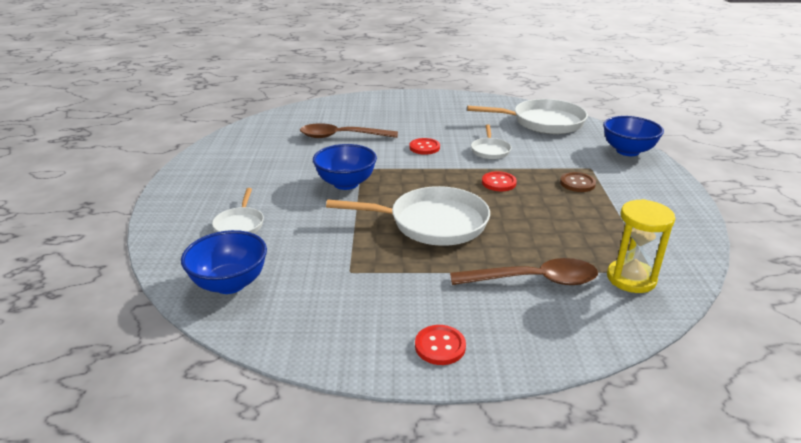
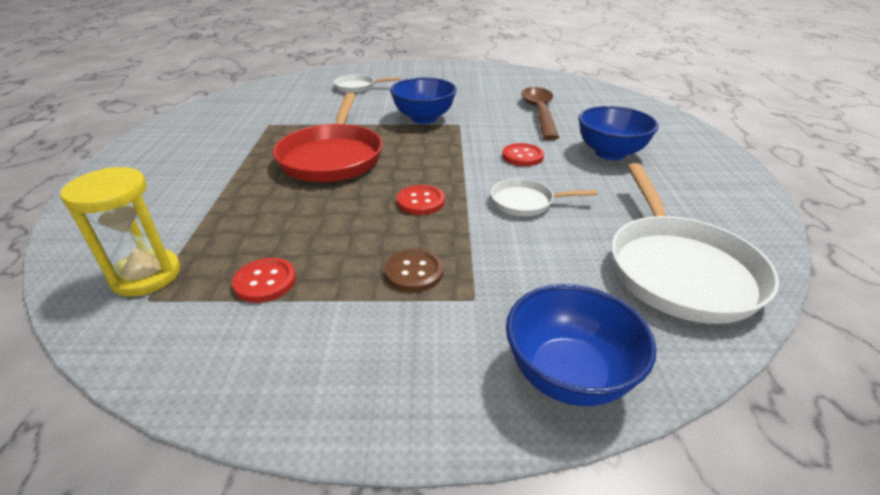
camera: 90 degrees right, 5 degrees up
(230, 284) = (278, 91): blue bowl -> blue bowl (610, 153)
(432, 223) = (332, 157): white pan -> red pan
(440, 346) = (146, 156): red button -> red button (265, 282)
(533, 280) = (195, 205): brown spoon -> none

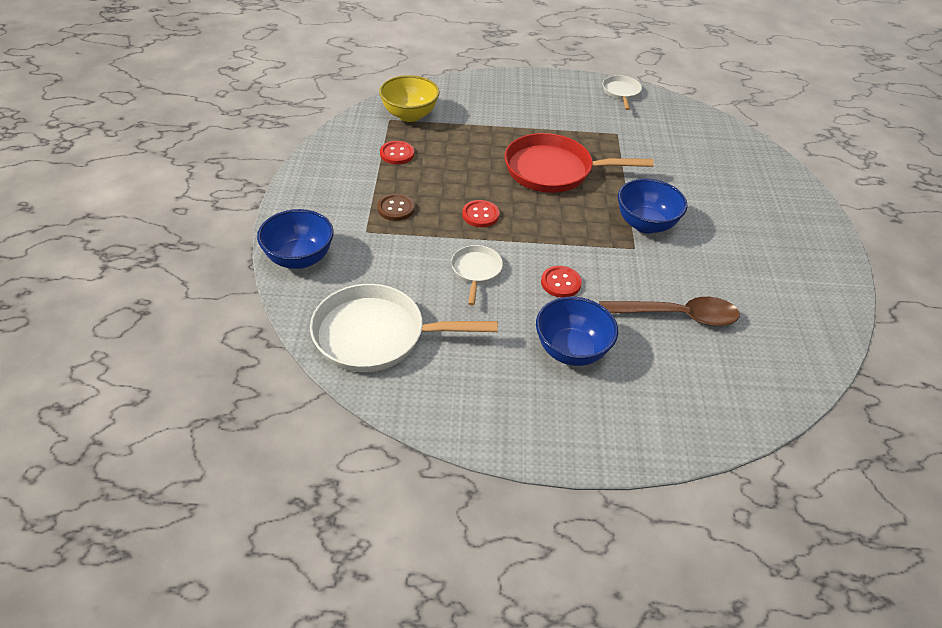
camera: 90 degrees right, 10 degrees up
(146, 275) = (409, 115): yellow hourglass -> yellow bowl
(357, 87) = (726, 180): white pan -> white pan (621, 93)

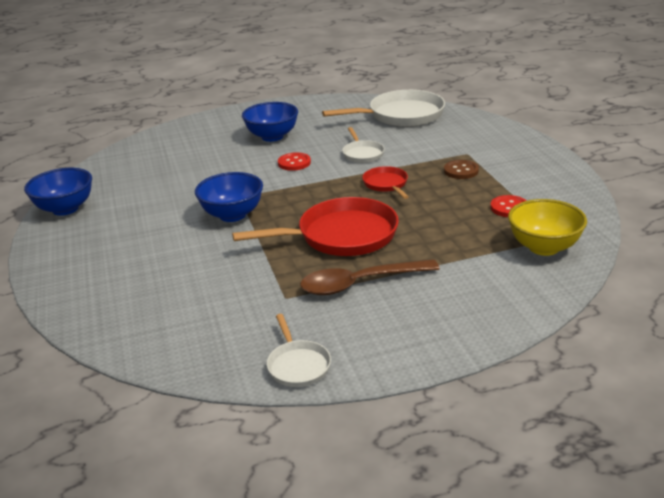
camera: 165 degrees right, 15 degrees down
(299, 258) = (494, 130): blue bowl -> blue bowl (65, 209)
(480, 215) = (386, 184): red button -> red pan
(676, 316) = (199, 167): brown spoon -> brown spoon (360, 283)

